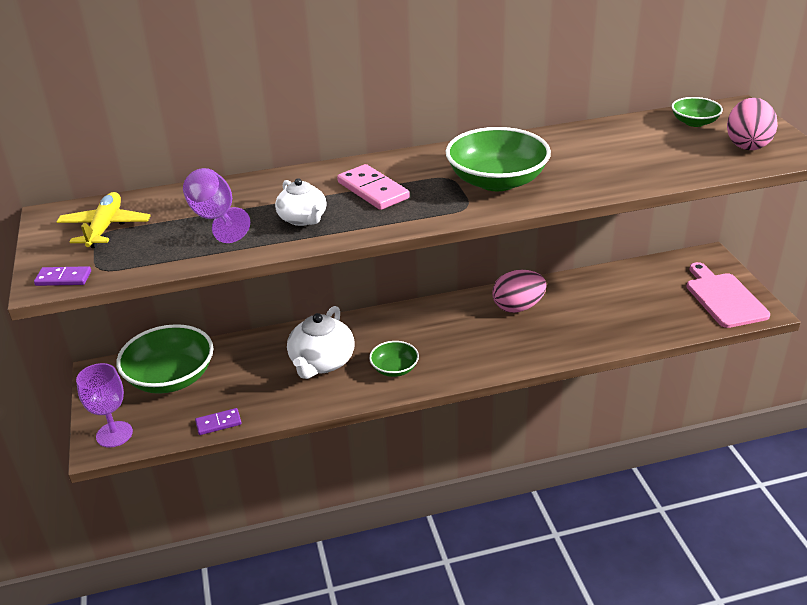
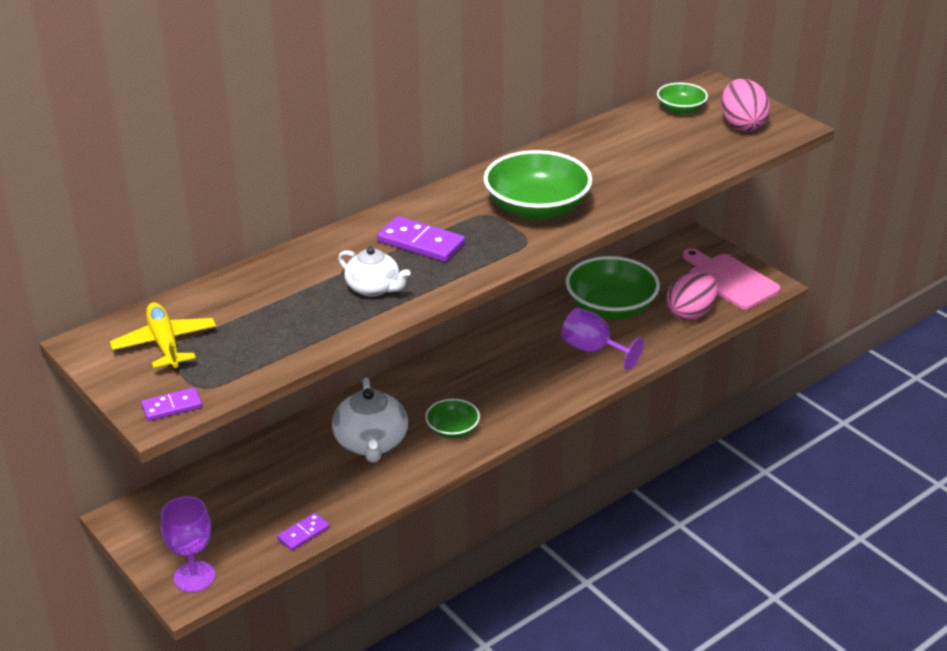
camera: 25 degrees left, 0 degrees up
(171, 377) = (213, 502): green bowl -> green bowl (611, 307)
(215, 218) = (280, 307): purple goblet -> purple goblet (593, 350)
(373, 190) = (421, 243): pink domino -> purple domino
(518, 307) = (539, 335): pink egg -> pink egg (690, 313)

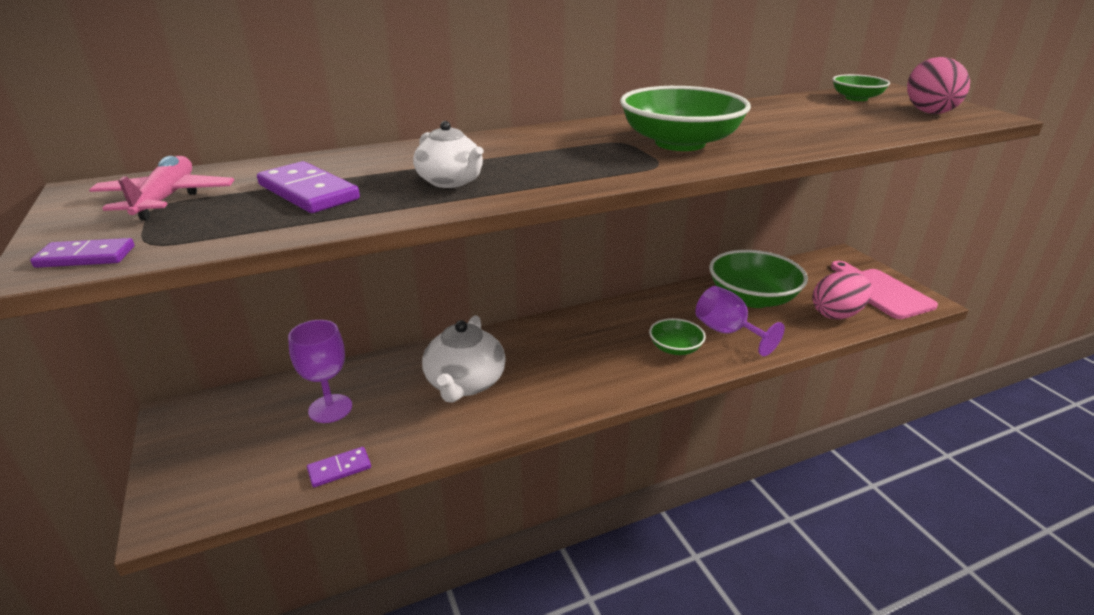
camera: 15 degrees right, 5 degrees down
(165, 343) = (166, 199): yellow plane -> pink plane
(194, 577) = (190, 496): purple goblet -> purple goblet (330, 408)
(421, 243) = (532, 154): purple domino -> purple domino (308, 192)
(452, 429) = (555, 384): green bowl -> green bowl (675, 348)

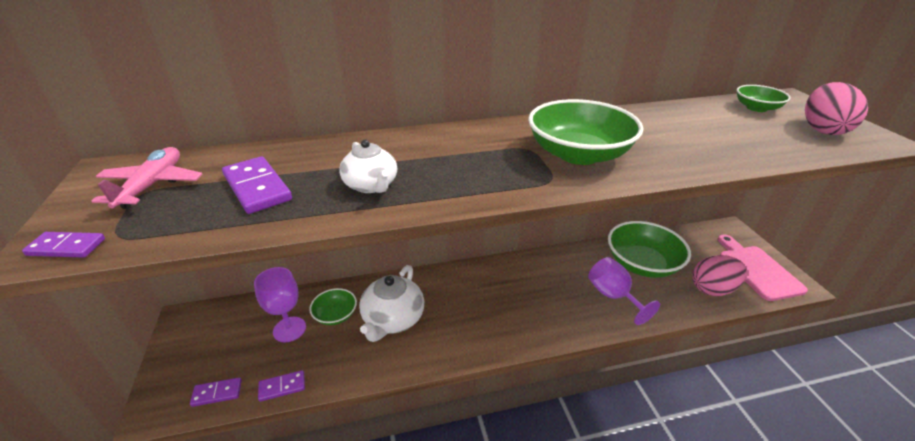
camera: 10 degrees right, 5 degrees up
(251, 487) = (217, 393): none -> purple domino
(675, 348) = (566, 307): green bowl -> green bowl (335, 315)

